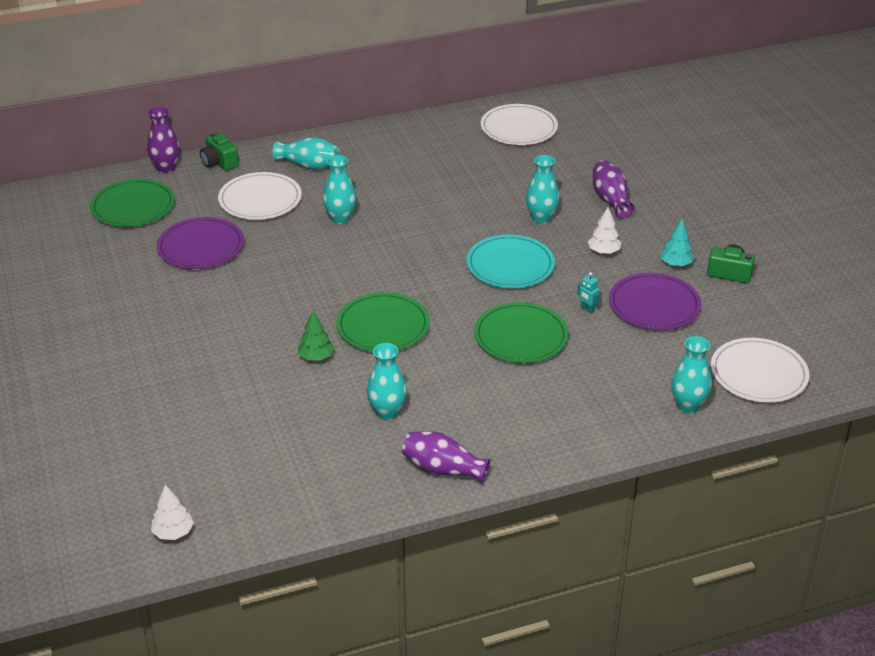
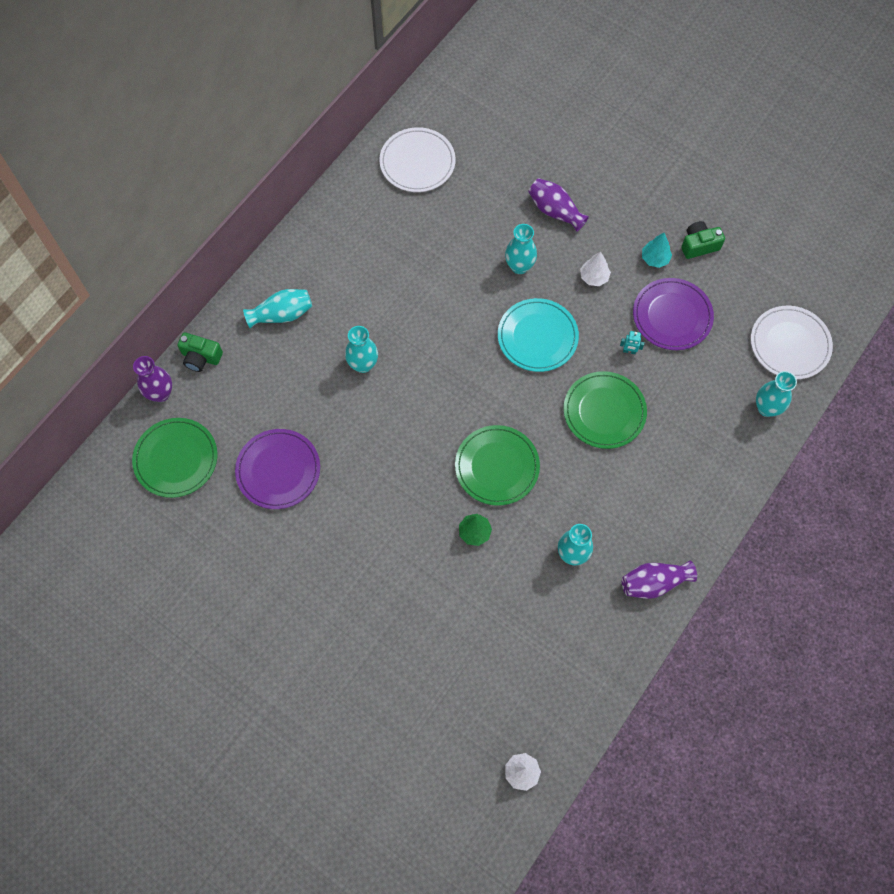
camera: 35 degrees left, 30 degrees up
(260, 200) = (277, 383): white plate -> none

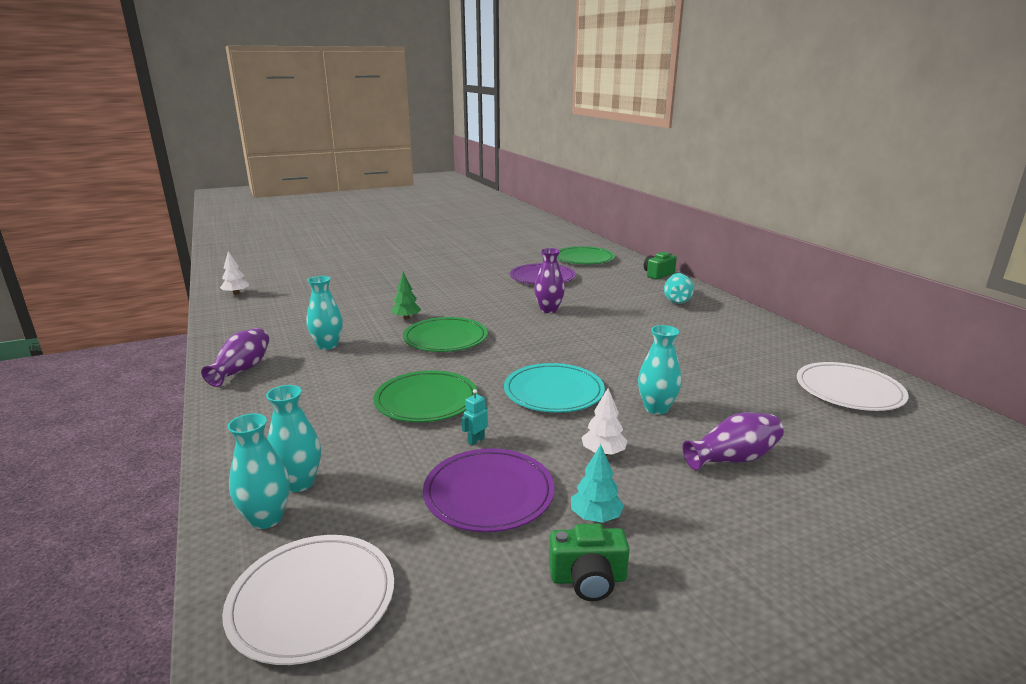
camera: 120 degrees right, 45 degrees down
(161, 393) = (638, 262): purple vase -> purple vase (549, 310)
(363, 364) = (602, 315): turquoise vase -> turquoise vase (299, 483)
(699, 245) = (588, 579): green camera -> green camera turned 75 degrees clockwise

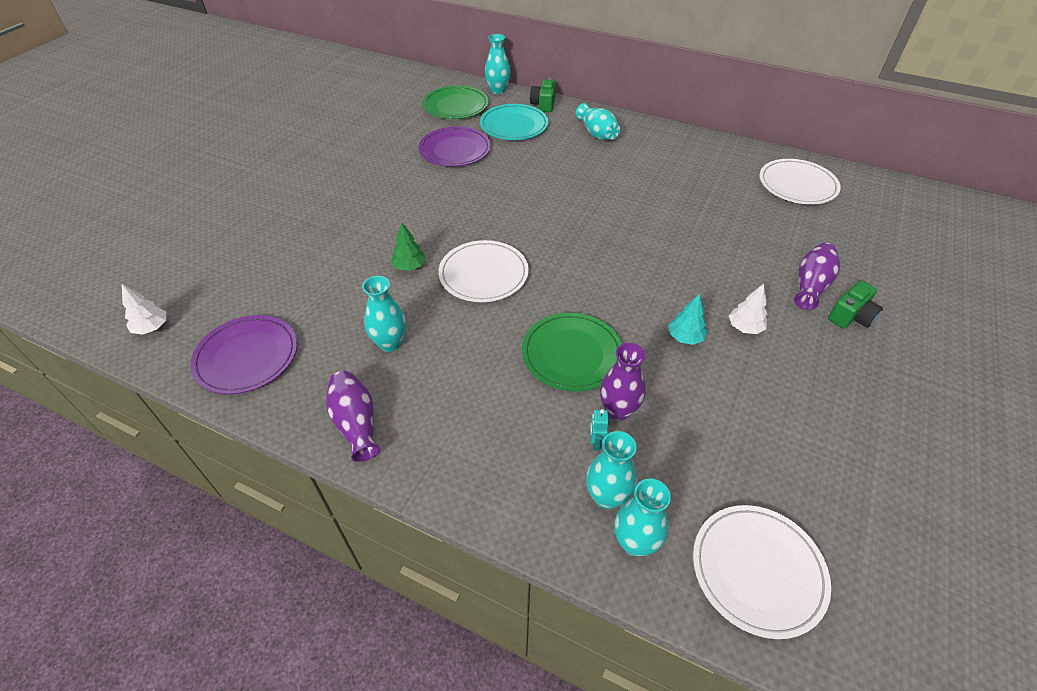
camera: 40 degrees left, 25 degrees up
(445, 338) = (483, 274): green plate -> white plate
(476, 440) = (661, 370): turquoise robot -> turquoise robot (596, 443)
(489, 493) = (731, 410): purple plate -> purple plate (247, 357)
(549, 310) = (518, 193): purple vase -> purple vase (618, 410)
(553, 392) = (644, 288): turquoise plate -> turquoise plate (514, 125)
(588, 579) = (856, 432): green camera -> green camera (851, 316)
(595, 517) = (805, 384): turquoise tree -> turquoise tree (685, 337)
(656, 408) = (723, 265): turquoise vase -> turquoise vase (498, 90)

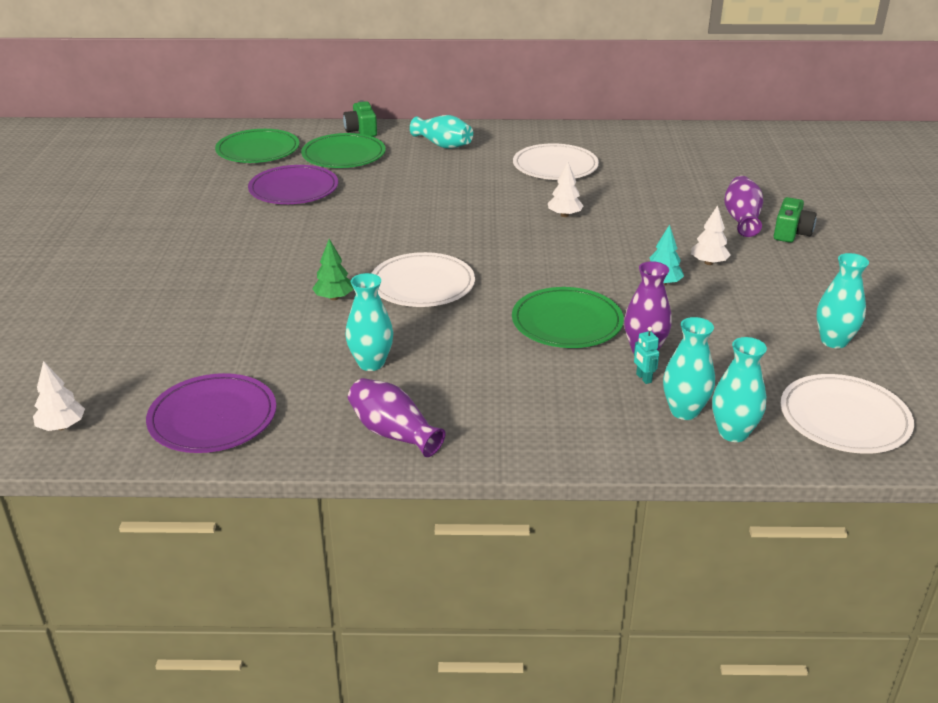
camera: 25 degrees left, 15 degrees down
(498, 90) = (296, 128): turquoise vase -> turquoise vase (834, 341)
(514, 125) = (344, 155): turquoise plate -> green plate
(648, 234) = (564, 215): none -> white tree
(797, 185) = (673, 148): white plate -> white plate (555, 166)

